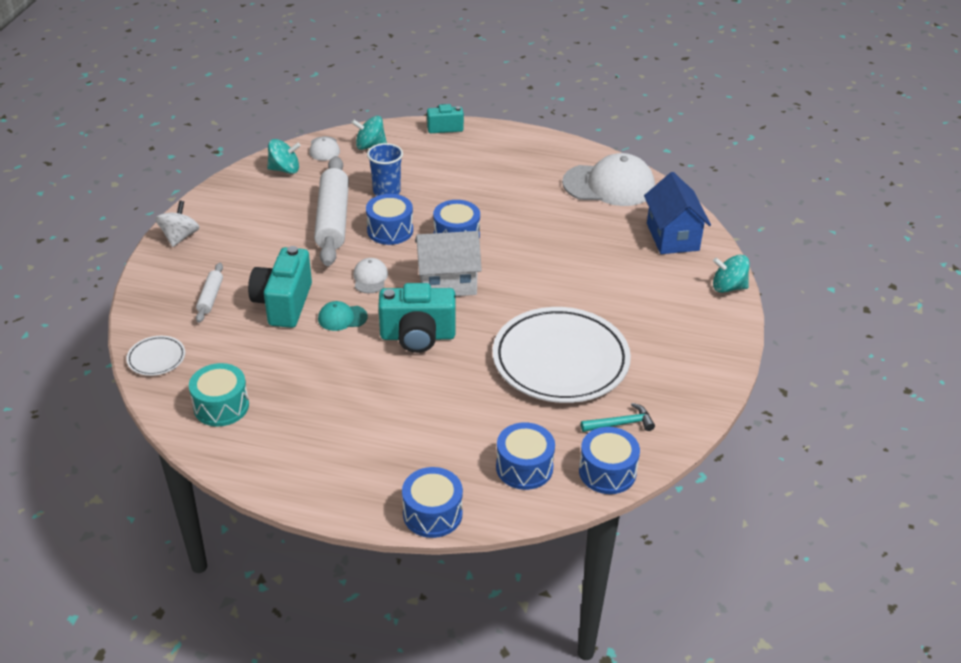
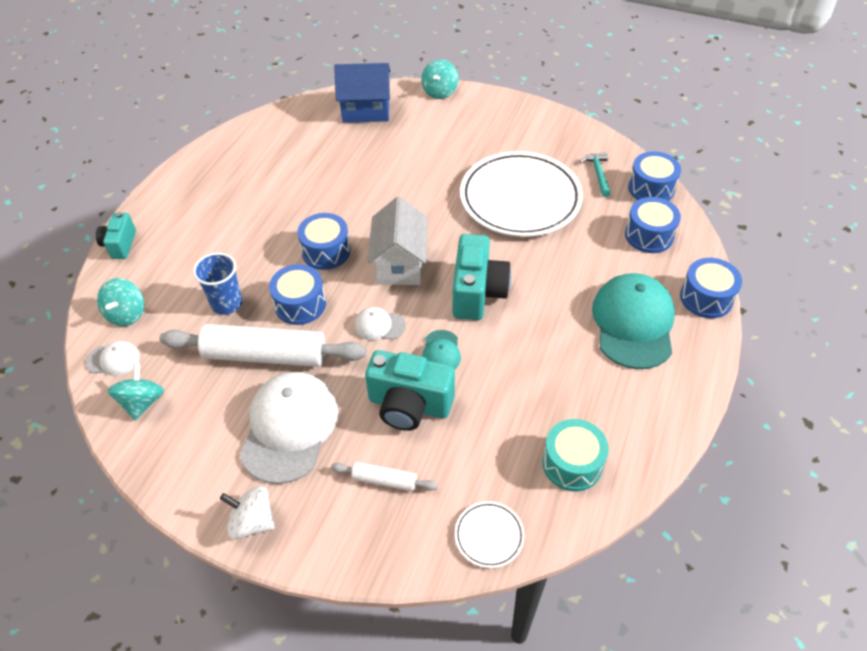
camera: 80 degrees left, 10 degrees up
(389, 451) = (633, 323): none -> turquoise cap
(609, 185) = (276, 137): white cap -> white cap (289, 428)

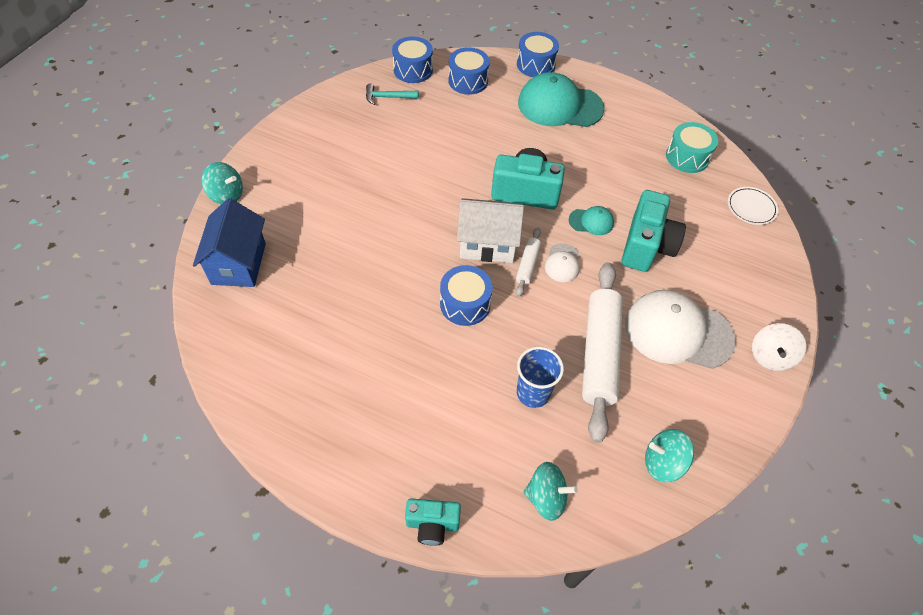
camera: 90 degrees left, 5 degrees up
(113, 359) = (611, 502): white cap -> none
(300, 304) = (536, 326): blue drum -> none
(384, 480) = (718, 265): white rolling pin -> white rolling pin (527, 265)
(520, 199) = (411, 151): white plate -> none

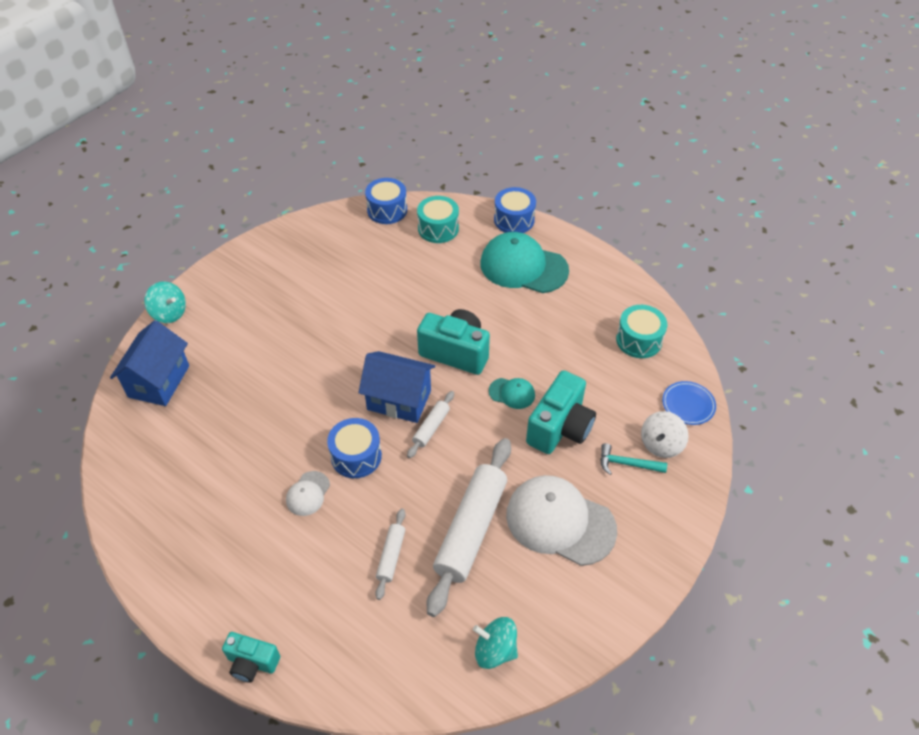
camera: 15 degrees right, 5 degrees down
(388, 97) = (352, 235): turquoise hammer -> turquoise hammer (626, 464)
(468, 81) = (438, 228): blue drum -> turquoise drum
(487, 244) = (399, 400): white house -> blue house
(533, 393) = (391, 556): blue cup -> white rolling pin
(546, 497) = (368, 660): turquoise spinning top -> none
(562, 263) = (467, 431): white cap -> white cap (308, 493)
(751, 208) = (688, 405): white plate -> blue plate
(770, 356) = (648, 564): white spinning top -> white spinning top (661, 444)

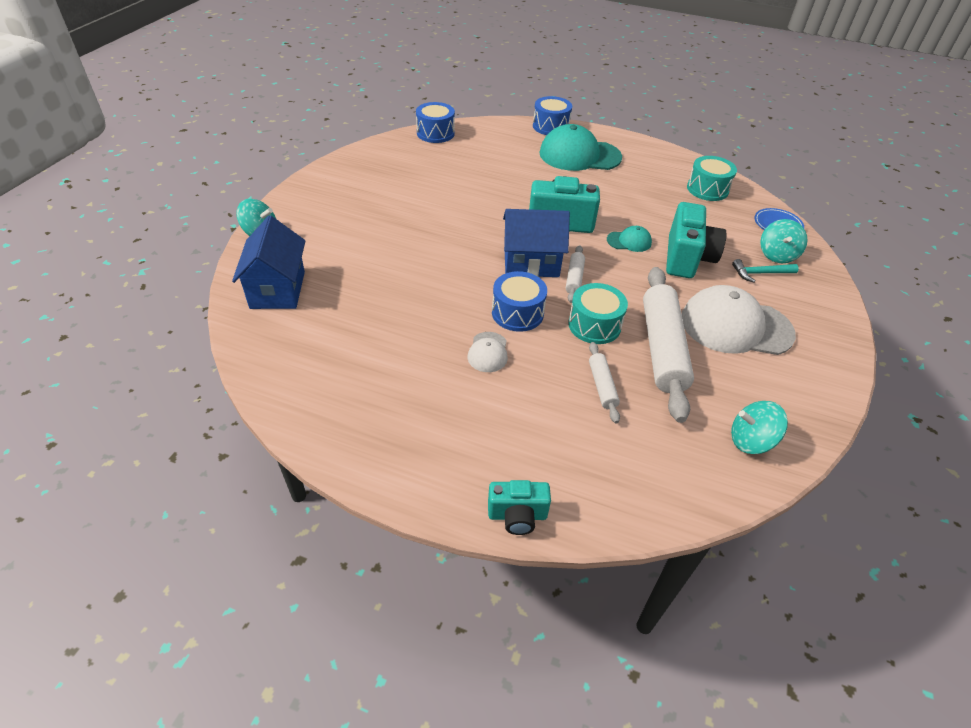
camera: 20 degrees left, 5 degrees down
(438, 228) = (489, 140): turquoise drum -> turquoise drum (594, 325)
(661, 444) = (777, 255): white spinning top -> turquoise spinning top

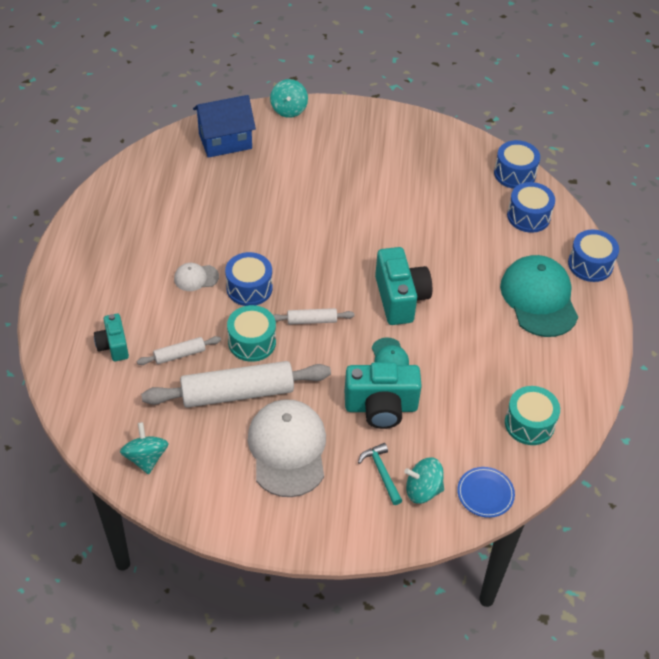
camera: 75 degrees right, 5 degrees up
(488, 139) = (528, 216): none -> blue drum
(517, 515) = (47, 321): turquoise camera -> turquoise camera (113, 346)
(531, 263) = (322, 286): blue house -> none

